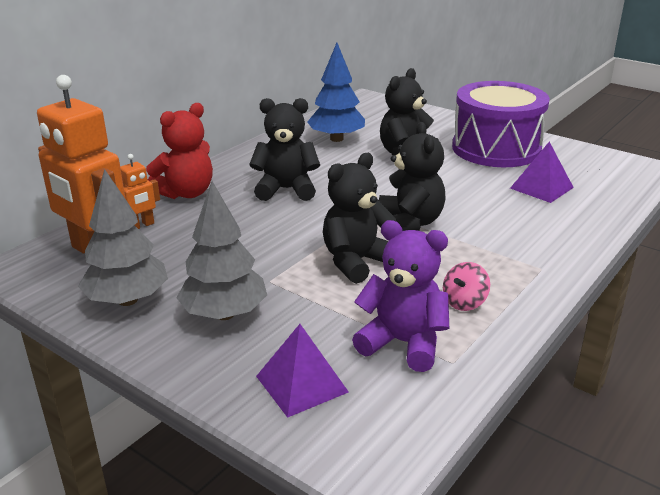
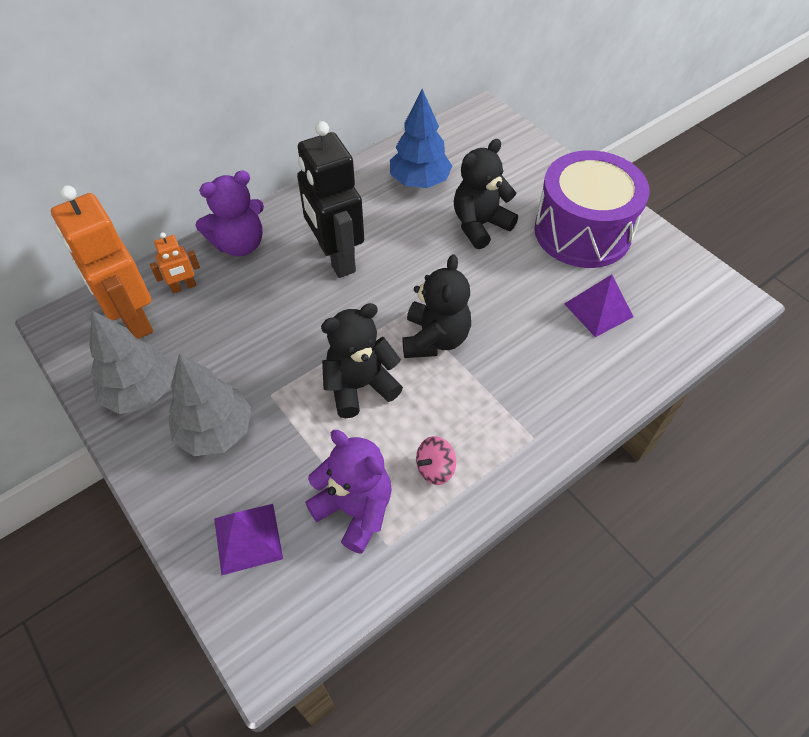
camera: 15 degrees right, 25 degrees up
(186, 193) = (240, 244): red teddy bear -> purple teddy bear
(286, 189) = (336, 258): black teddy bear -> black robot

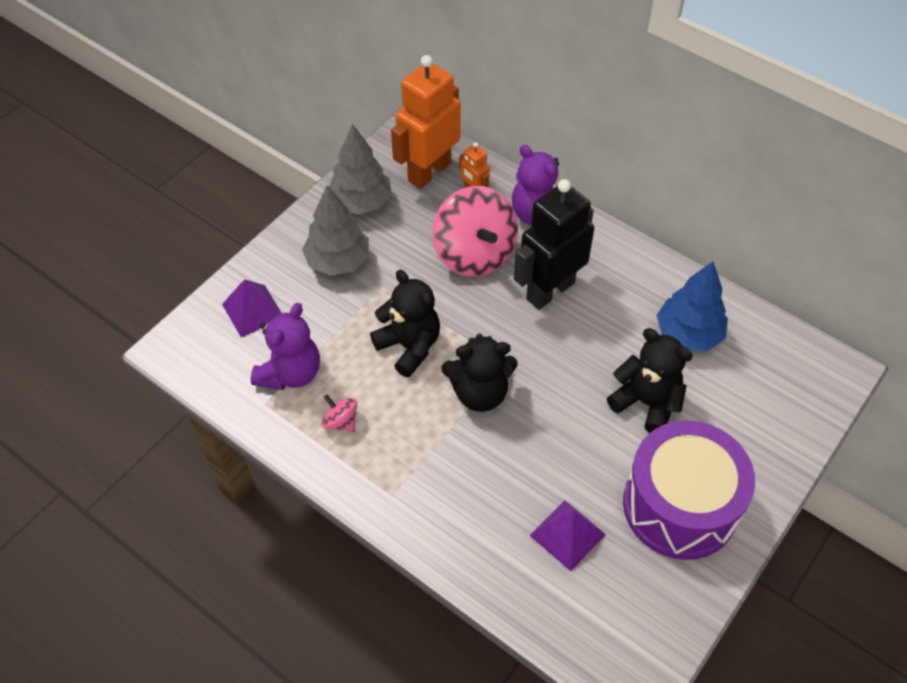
camera: 75 degrees right, 0 degrees up
(265, 305) = (474, 254): none -> pink spinning top

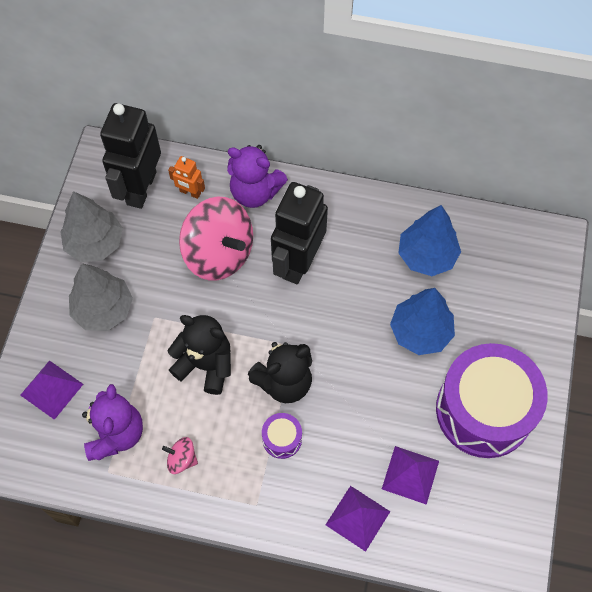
camera: 25 degrees left, 10 degrees up
(429, 172) = (141, 188): orange robot -> black robot
(450, 444) = (282, 439): none -> purple drum
(490, 552) = (358, 518): none -> purple pyramid
(646, 402) = (420, 332): black teddy bear -> blue tree

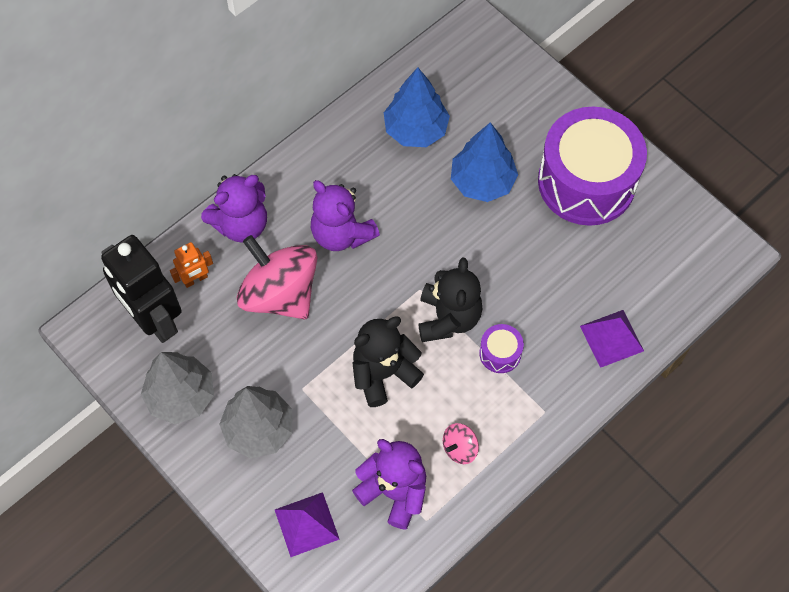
camera: 55 degrees left, 0 degrees up
(219, 253) = (280, 294): pink spinning top -> pink spinning top turned 120 degrees counterclockwise
(298, 262) = (341, 234): black robot -> purple teddy bear
(410, 475) = (602, 273): purple pyramid -> none

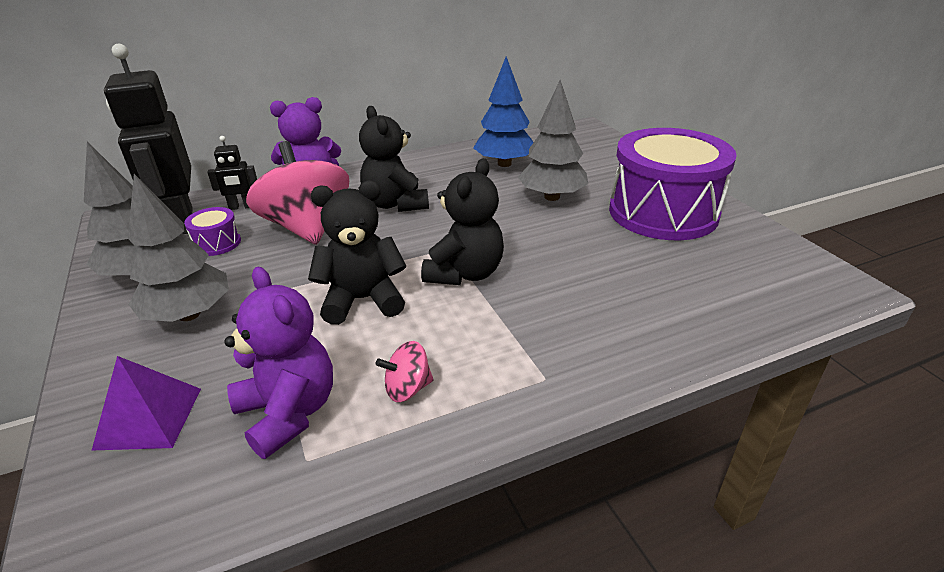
camera: 20 degrees right, 30 degrees down
(195, 279) = (242, 207): orange robot -> black robot
(341, 234) = (396, 204): purple teddy bear -> black teddy bear
(482, 181) = (552, 197): blue tree -> grey tree
(500, 353) = (510, 312): purple drum -> purple drum (217, 243)
(611, 338) = (664, 328): purple pyramid -> none

